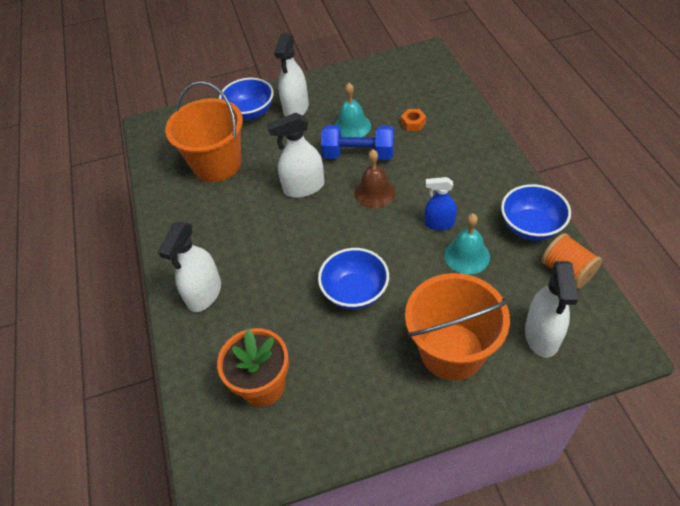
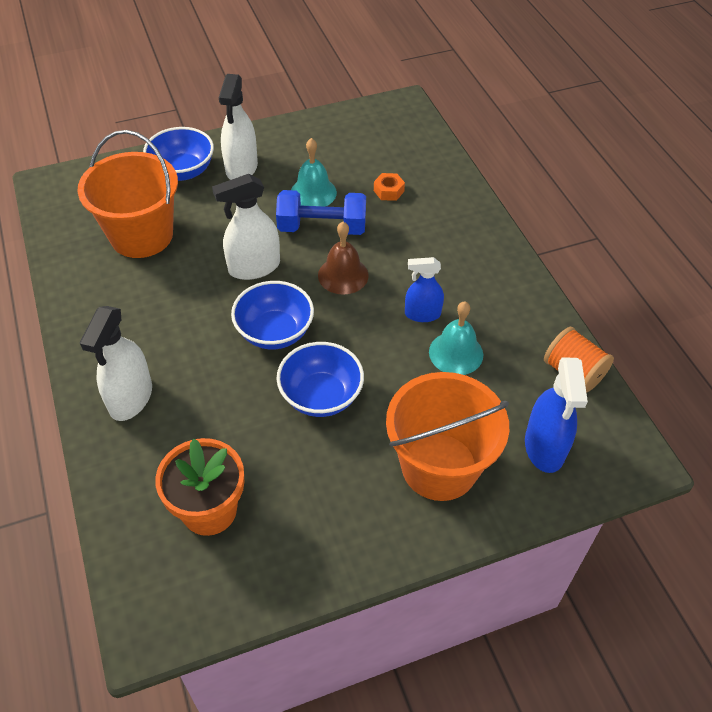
camera: 10 degrees left, 0 degrees up
(531, 226) = (531, 319): blue bowl -> blue bowl (274, 332)
(542, 335) = (544, 447): white spray bottle -> blue spray bottle

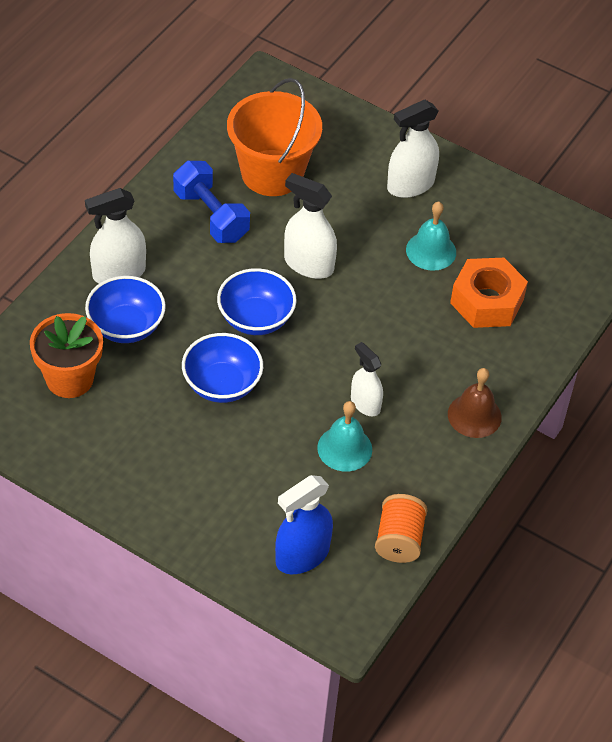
camera: 50 degrees right, 0 degrees up
(183, 171) = (366, 150): blue bowl -> blue bowl (126, 326)
(322, 227) = (396, 281): blue dumbbell -> blue dumbbell (211, 216)
(343, 275) = (356, 327): brown bell -> brown bell (474, 415)
(388, 191) = (487, 301): orange nut -> orange nut, size x2.19
(422, 314) = (365, 404): blue spray bottle -> white spray bottle
(439, 466) = (223, 495): orange bucket -> none

